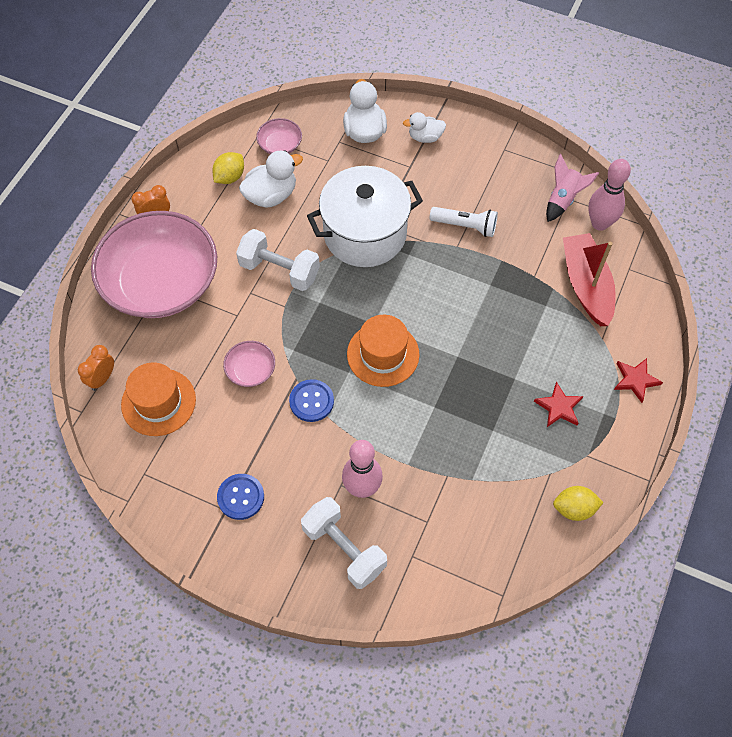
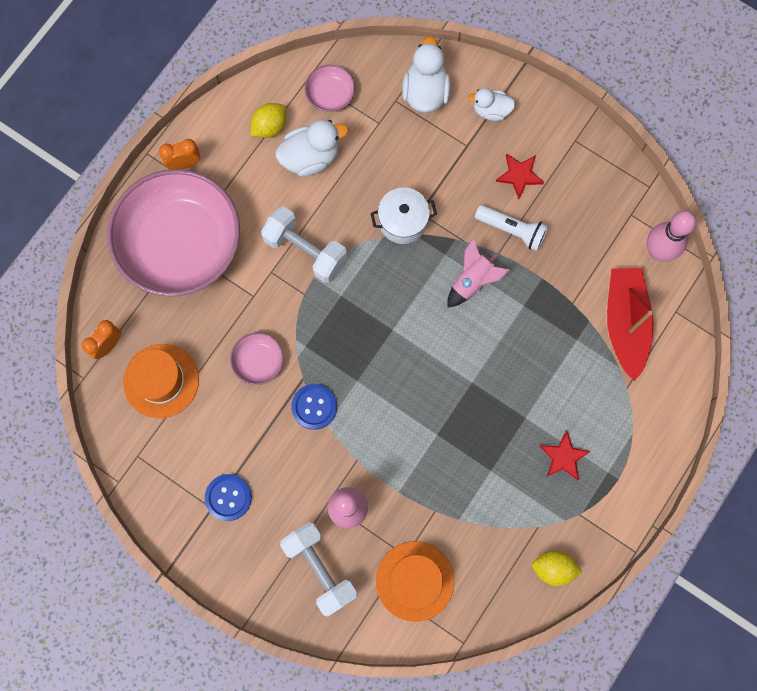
camera: 10 degrees right, 15 degrees up
(365, 234) = (403, 221): white pot -> white pot, size x0.53
(383, 354) = (396, 367): orange hat -> orange hat (415, 581)
(563, 200) = (625, 215): pink rocket -> pink rocket (472, 281)
(635, 380) = (650, 441): red star -> red star (519, 175)

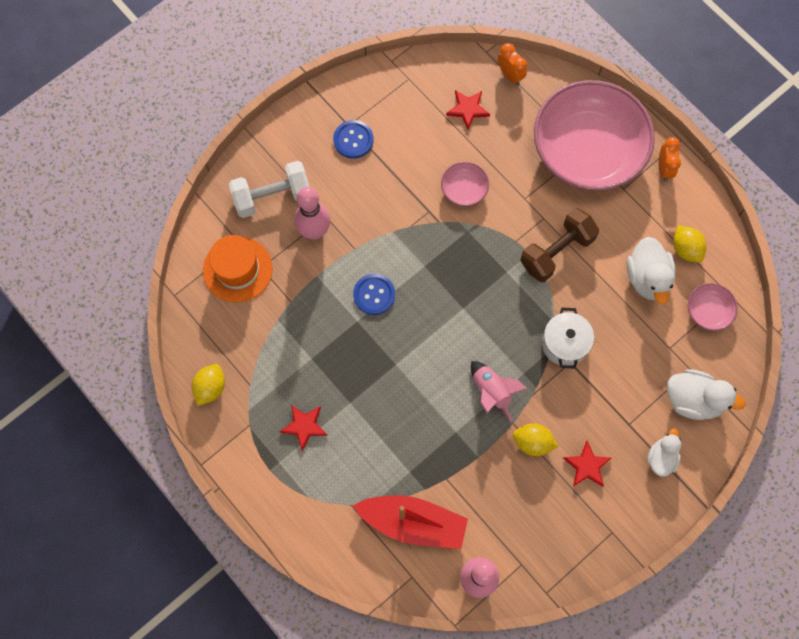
camera: 105 degrees right, 5 degrees down
(161, 381) = (468, 109): orange hat -> red star
(305, 250) = (556, 252): white dumbbell -> brown dumbbell
(314, 407) = (411, 225): blue button -> blue button (374, 295)
(512, 230) = (532, 442): white flashlight -> yellow lemon

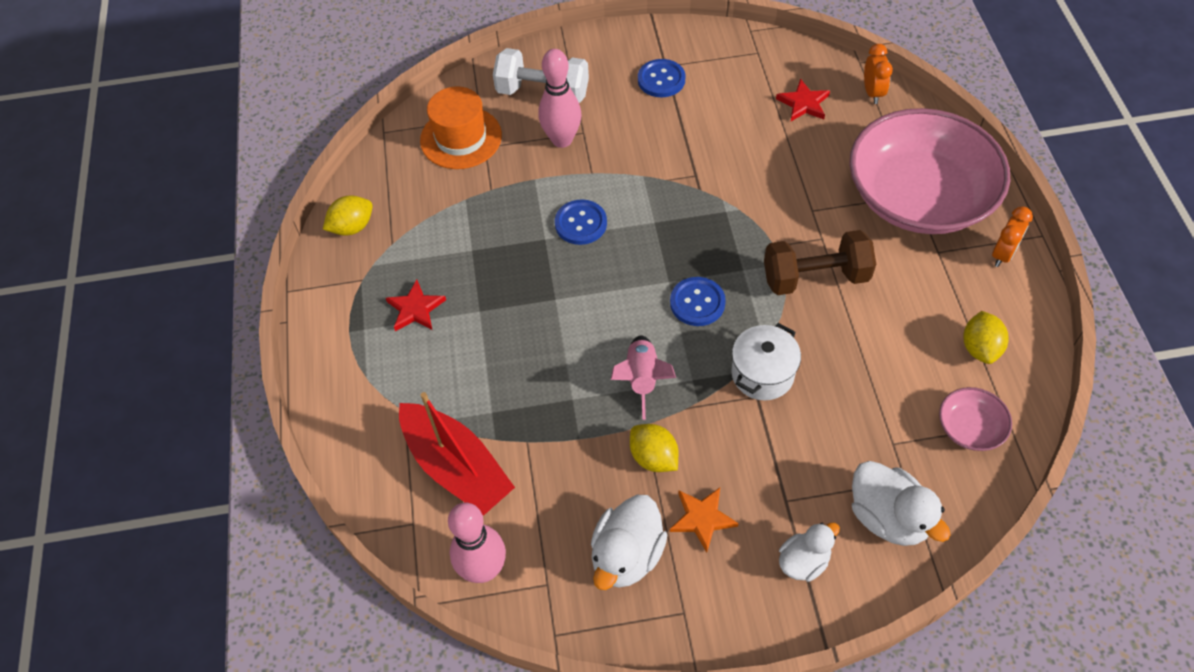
camera: 35 degrees right, 15 degrees down
(464, 189) = (749, 172): pink bowl -> none
(492, 314) = (697, 303): none -> blue button
(587, 466) = (702, 519): red star -> orange star
(647, 278) = (911, 355): white duck -> white duck (627, 555)

